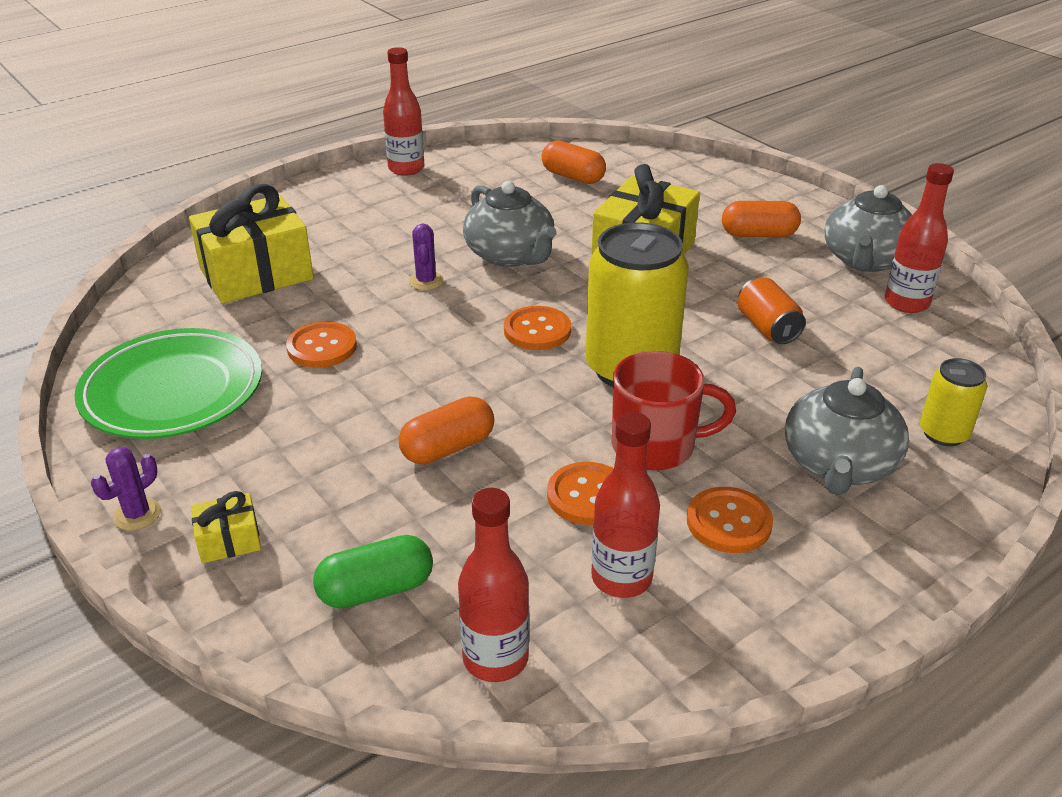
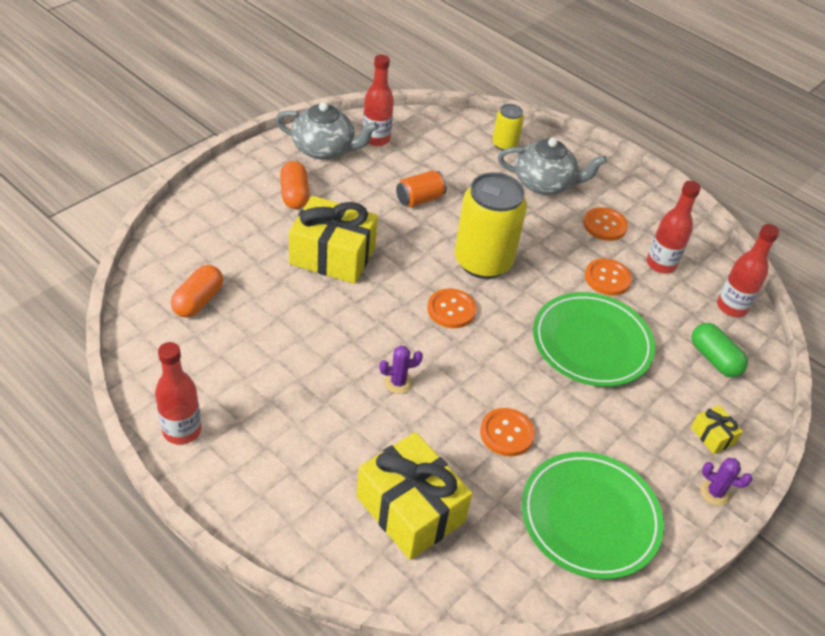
camera: 105 degrees left, 10 degrees up
(448, 448) = (591, 343): orange capsule -> green plate
(510, 255) = (347, 333): grey teapot -> none
(656, 446) = (555, 251): red mug -> none

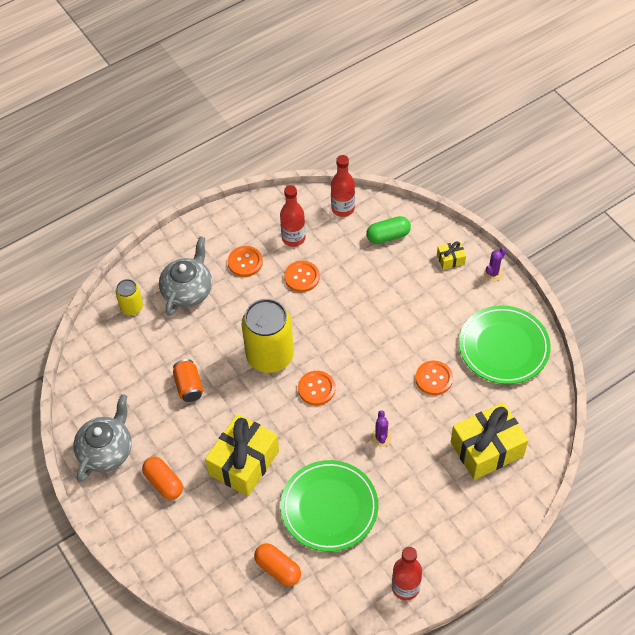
camera: 70 degrees left, 10 degrees up
(294, 195) = (163, 482): orange capsule -> orange capsule turned 45 degrees clockwise
(376, 139) = (101, 406): red bottle -> none
(591, 343) = (363, 306): green plate -> green plate (329, 507)

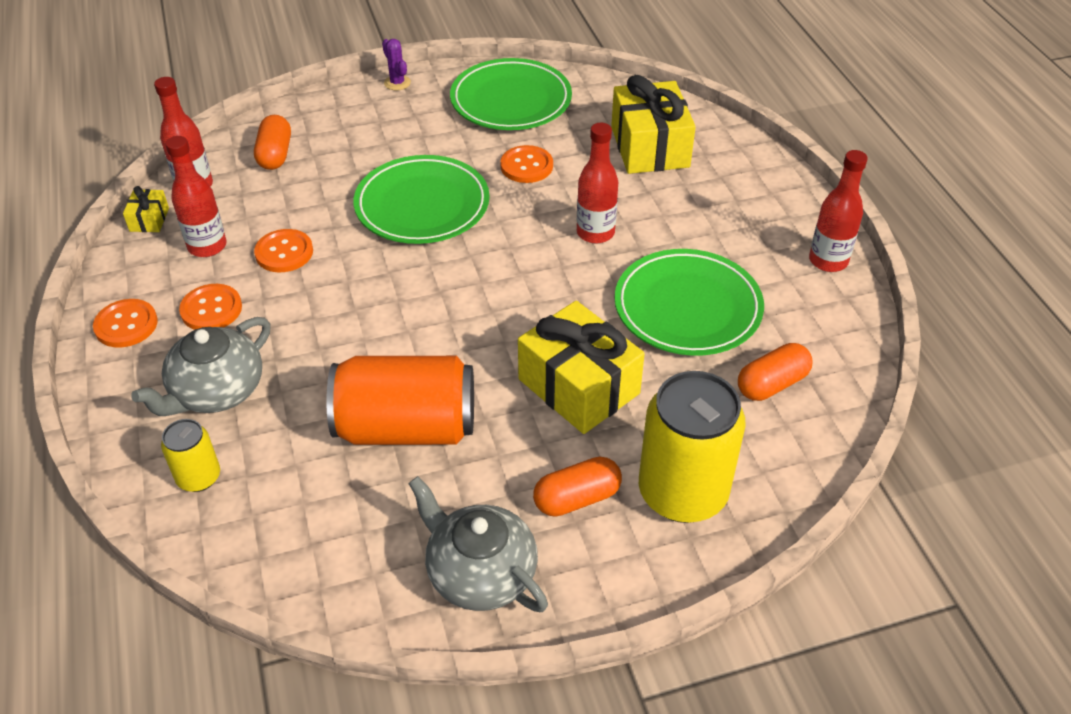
camera: 75 degrees left, 10 degrees down
(188, 290) = (216, 391): grey teapot -> grey teapot turned 90 degrees counterclockwise
(189, 386) = (406, 427): orange can -> orange can, size x2.00
(270, 356) = (403, 317): yellow can -> yellow can (682, 492)
(316, 388) = (487, 278): orange button -> orange button (126, 325)
(370, 332) = (422, 205): none -> green plate
(381, 437) = (595, 233): purple cactus -> red bottle
(388, 236) = (275, 154): green capsule -> orange capsule
(450, 259) = (352, 111): yellow gift -> yellow gift (149, 219)

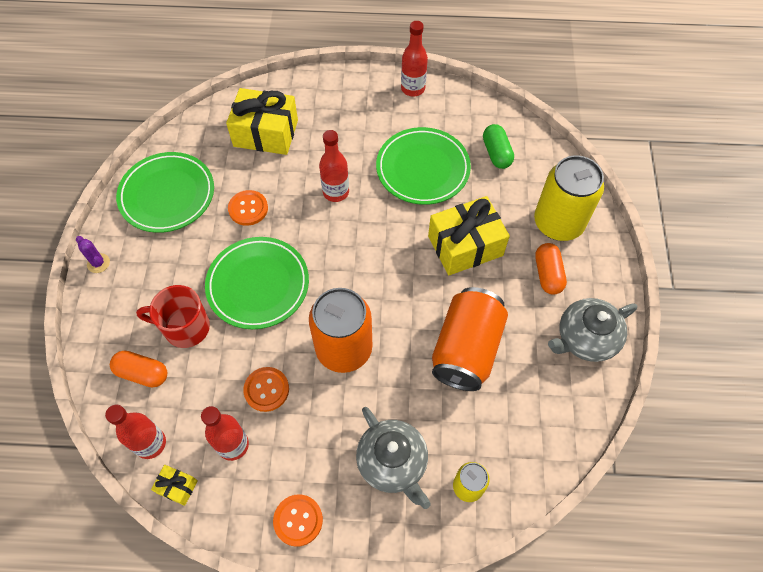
camera: 70 degrees left, 15 degrees up
(211, 309) = (307, 453): orange button -> none
(342, 167) = (185, 327): none -> red mug
(362, 303) = (344, 349): none -> orange can
(397, 83) = (98, 263): purple cactus -> purple cactus turned 60 degrees clockwise
(772, 384) = (496, 153): orange capsule -> green capsule

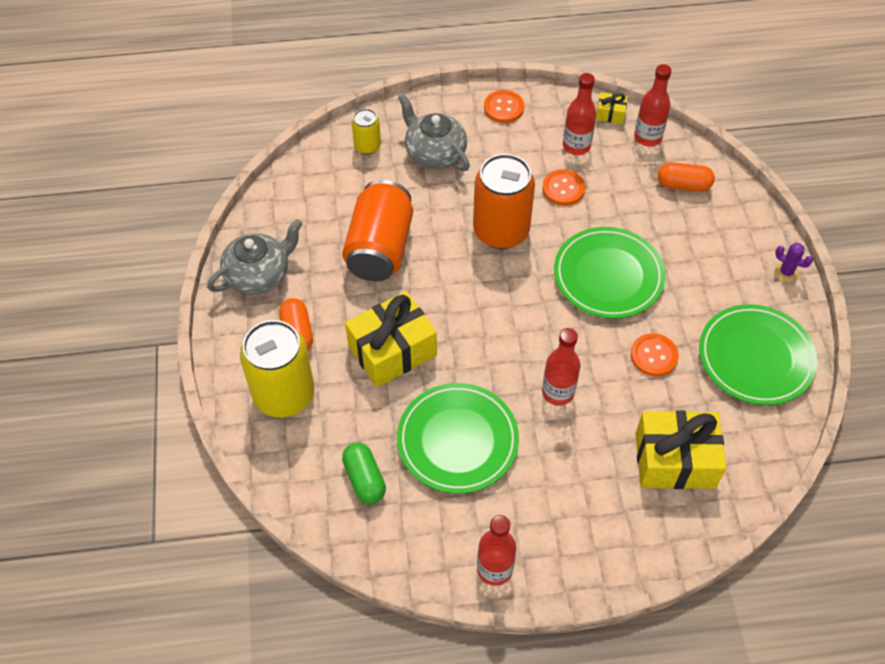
camera: 170 degrees right, 5 degrees down
(185, 327) = (663, 227): red mug -> none

